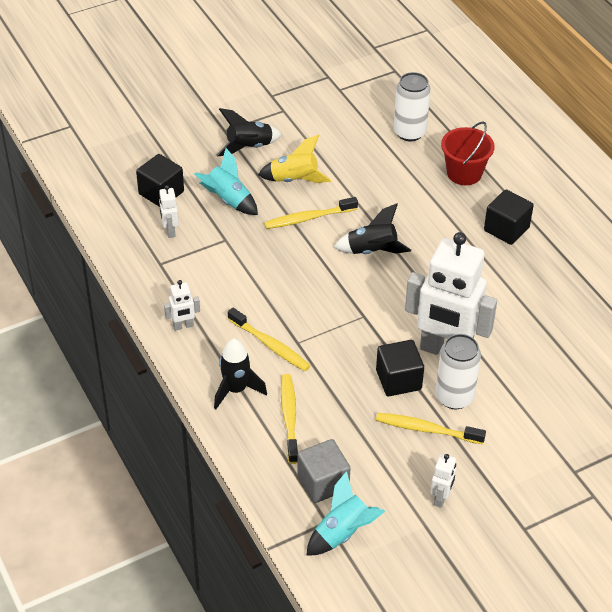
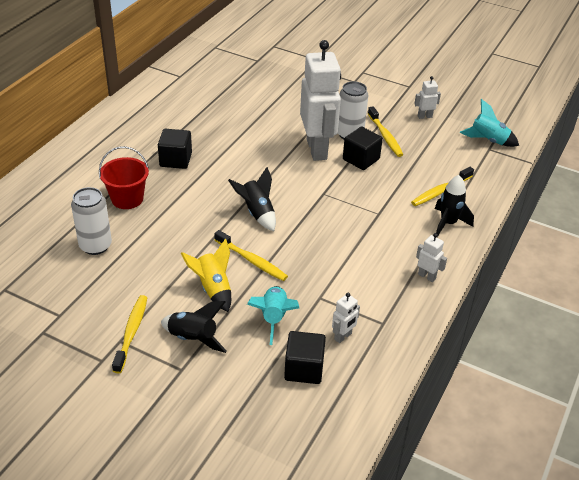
camera: 125 degrees left, 5 degrees down
(270, 345) = (395, 225): yellow toothbrush -> yellow toothbrush (131, 333)
(323, 482) = (467, 160): grey cube -> none

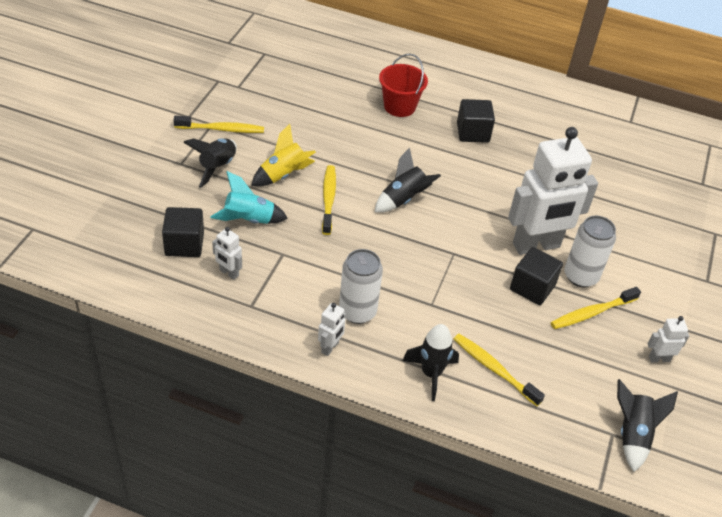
camera: 80 degrees right, 5 degrees up
(95, 246) = (328, 95): white can -> white can (357, 312)
(251, 260) = (328, 199): yellow toothbrush -> yellow toothbrush turned 150 degrees clockwise
(424, 116) = (659, 358): white robot -> white robot turned 75 degrees counterclockwise
(488, 141) = (632, 434): turquoise rocket -> black rocket

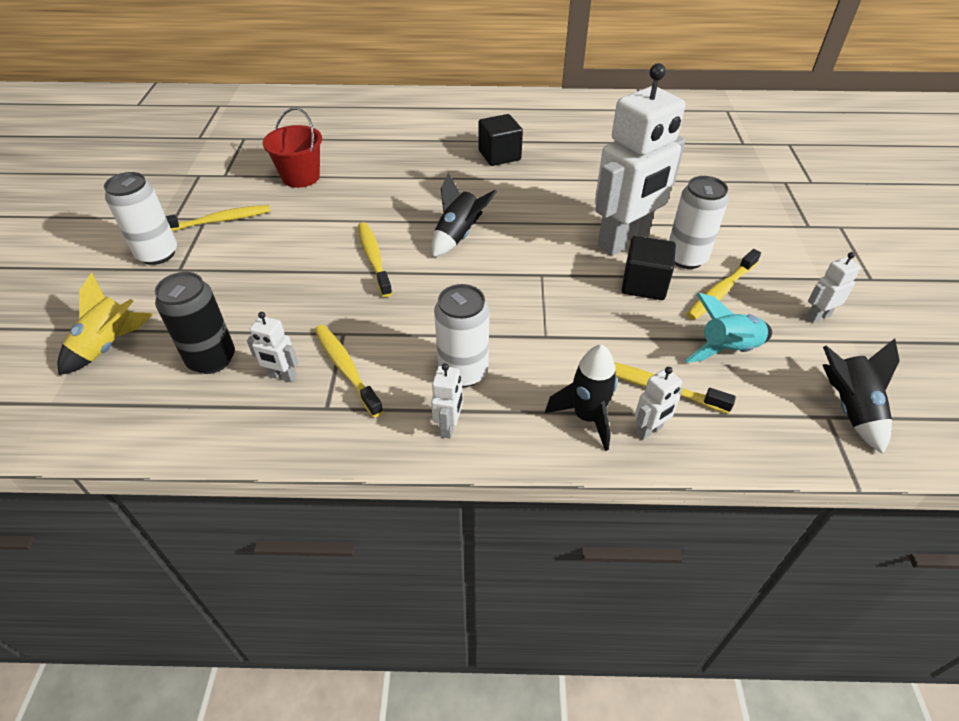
camera: 15 degrees left, 0 degrees up
(168, 145) = (157, 254): none -> white can
(184, 244) = (212, 359): black cube -> black can
(217, 167) = (227, 261): black rocket -> none
(249, 220) = (286, 307): turquoise rocket -> turquoise rocket (727, 350)
(275, 282) = (346, 369): none -> yellow toothbrush
(283, 175) = (310, 248): yellow rocket -> yellow rocket (109, 346)
(399, 106) = (412, 151): red bucket -> red bucket (301, 177)
(471, 398) = (649, 430): none -> white robot

